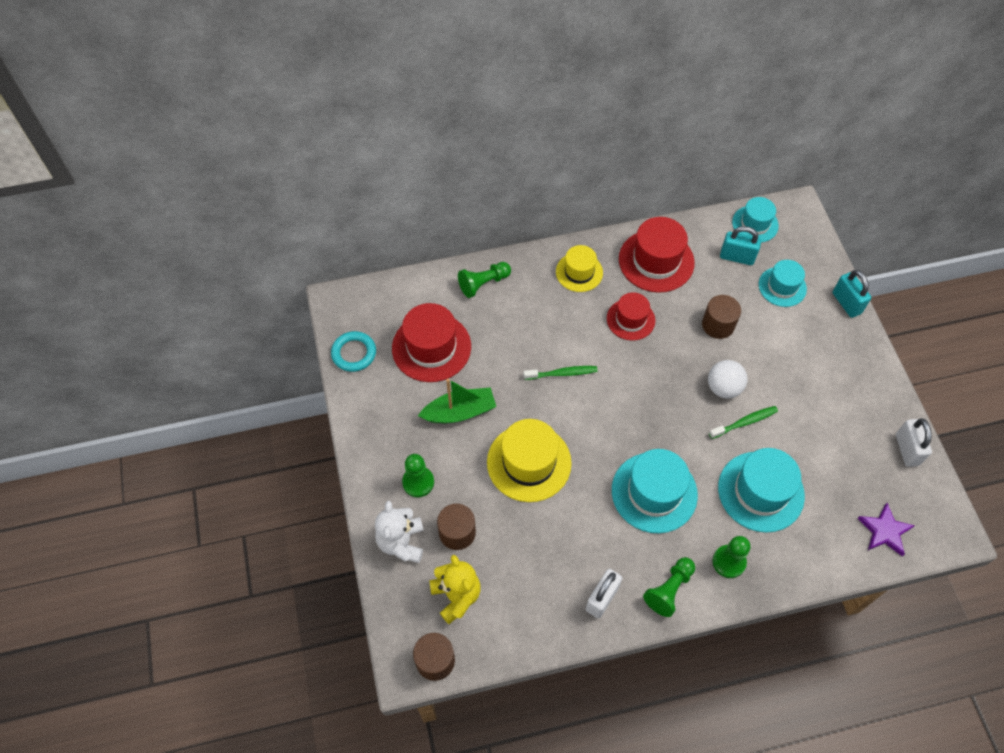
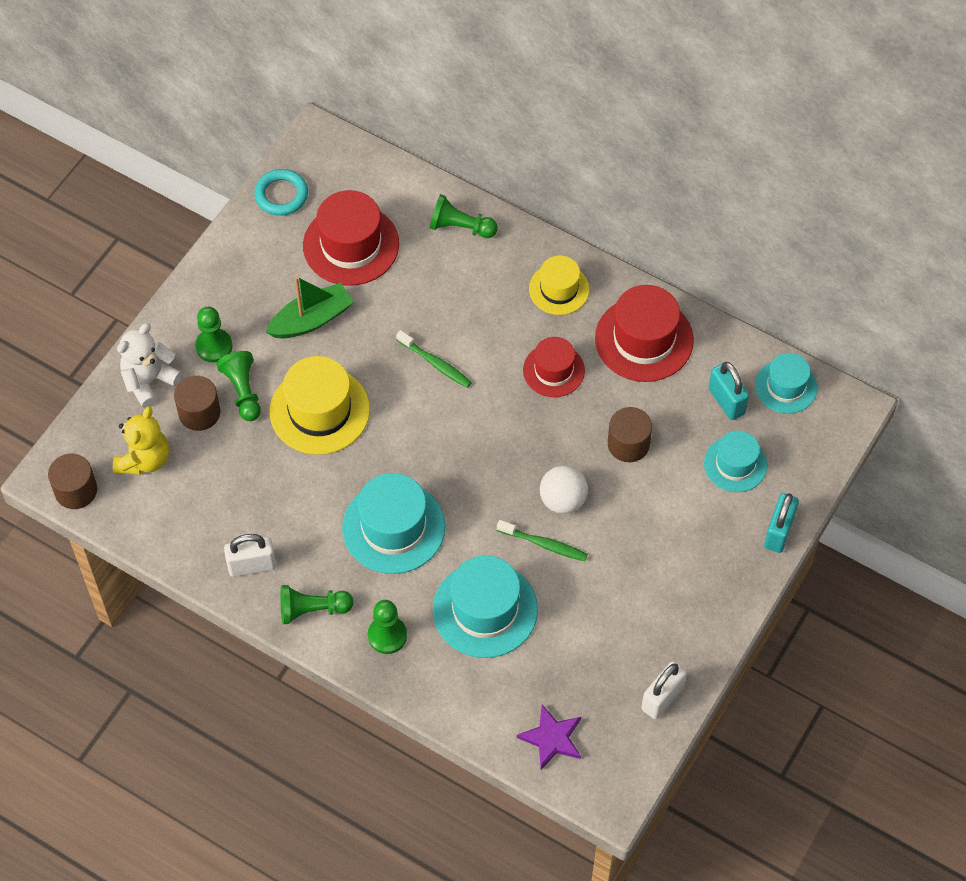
camera: 45 degrees right, 0 degrees up
(460, 412) = (311, 320): green boat -> green boat turned 60 degrees counterclockwise
(469, 494) = (243, 391): none -> green pawn

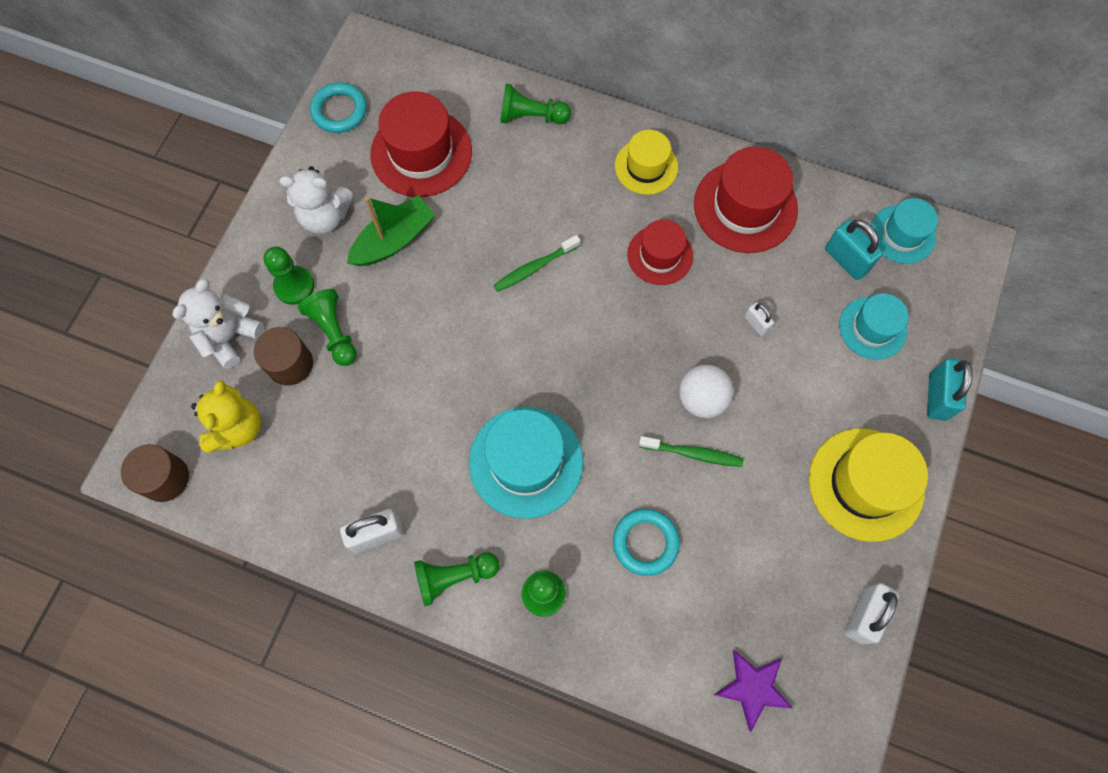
camera: 10 degrees left, 10 degrees up
(252, 289) = (325, 217): none -> white teddy bear
(319, 410) = (421, 340): yellow hat -> yellow hat (866, 484)
(435, 363) = (534, 267): green toothbrush -> green toothbrush turned 120 degrees clockwise
(485, 609) = (645, 542): turquoise hat -> turquoise ring
(628, 444) = (756, 324): brown cylinder -> white padlock

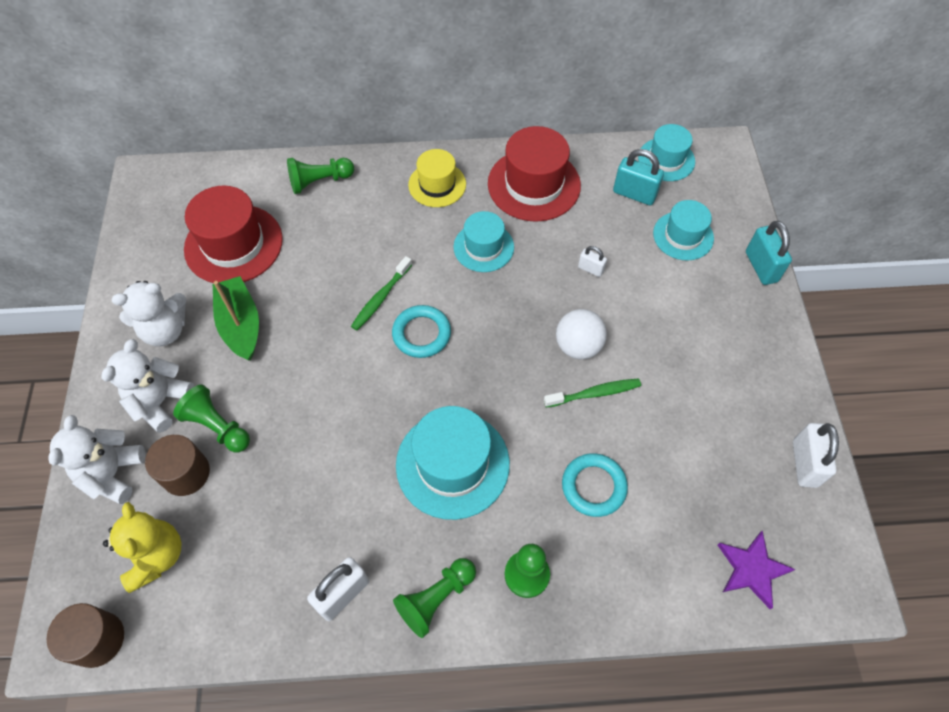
camera: 25 degrees left, 10 degrees down
(294, 286) = (160, 402): green pawn -> white teddy bear
(339, 111) = (141, 238): turquoise ring -> turquoise ring (421, 334)
(394, 240) = (241, 325): green boat -> green boat turned 45 degrees counterclockwise
(660, 255) = (483, 247): red hat -> turquoise hat
(866, 484) = (746, 357): yellow hat -> none

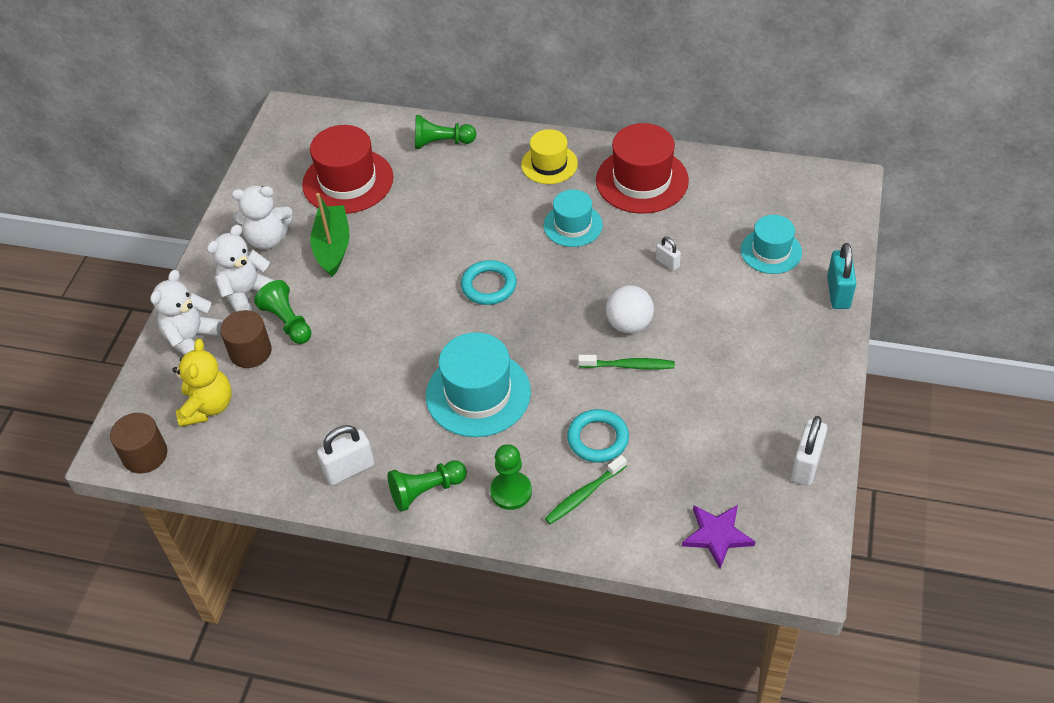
camera: 20 degrees right, 10 degrees down
(380, 298) = (462, 249): green toothbrush -> green toothbrush (584, 495)
(634, 194) = (737, 206): turquoise padlock -> none
(666, 159) = (783, 181): turquoise hat -> none

